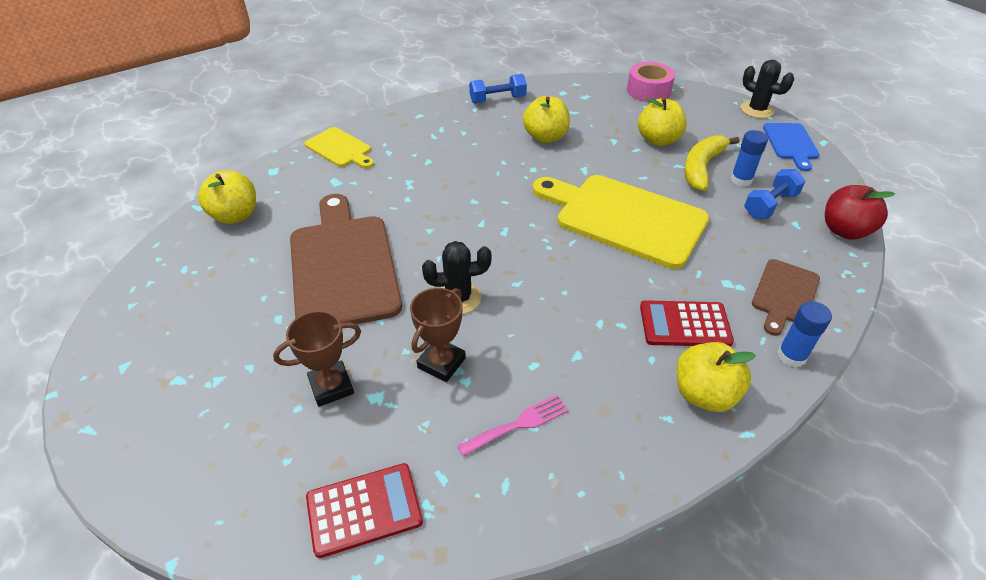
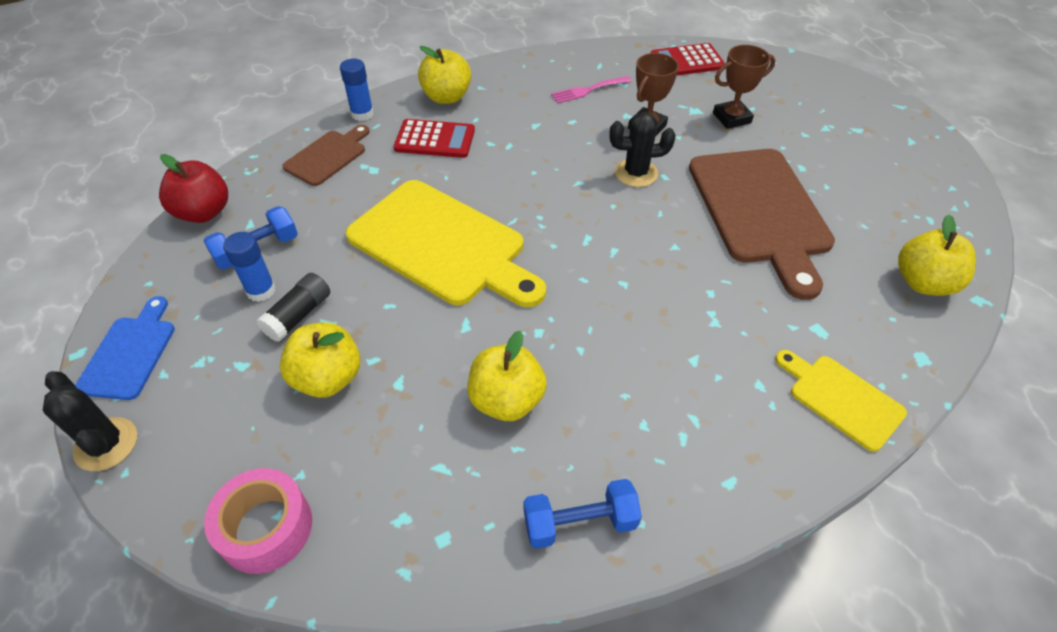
camera: 175 degrees left, 5 degrees up
(702, 168) = (299, 315): yellow banana -> black glue stick

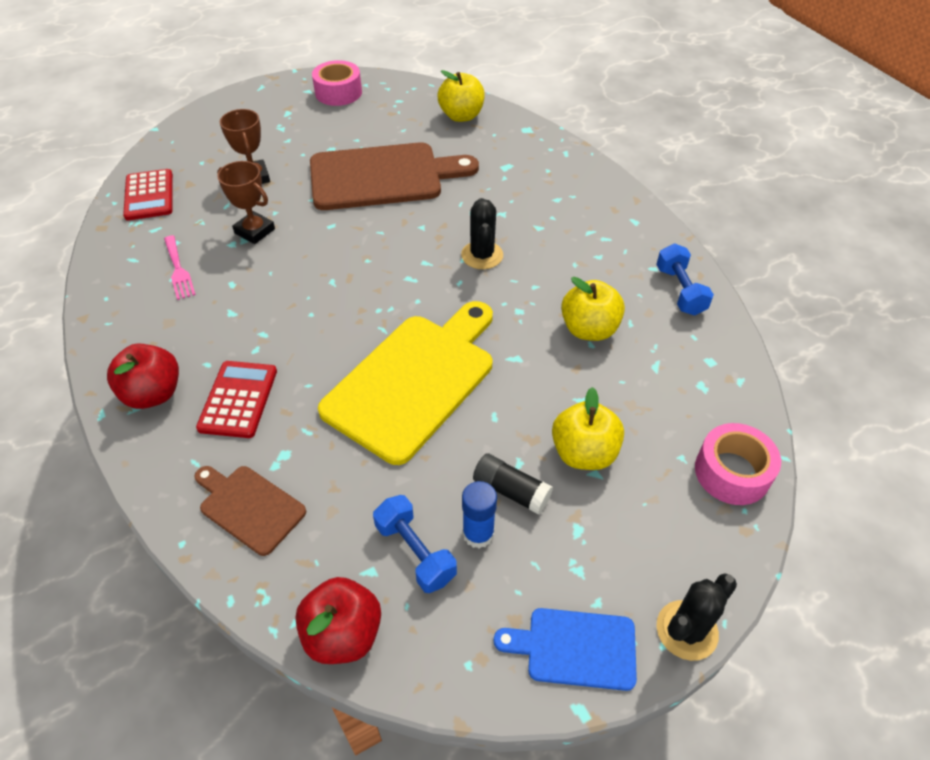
camera: 90 degrees left, 0 degrees up
(362, 114) = (165, 481): blue glue stick -> none
(446, 97) = (153, 394): yellow apple -> red apple
(636, 173) = (324, 243): black cactus -> black cactus (482, 255)
(841, 398) = (563, 166): yellow cutting board -> none
(920, 165) = (338, 92): none -> pink tape

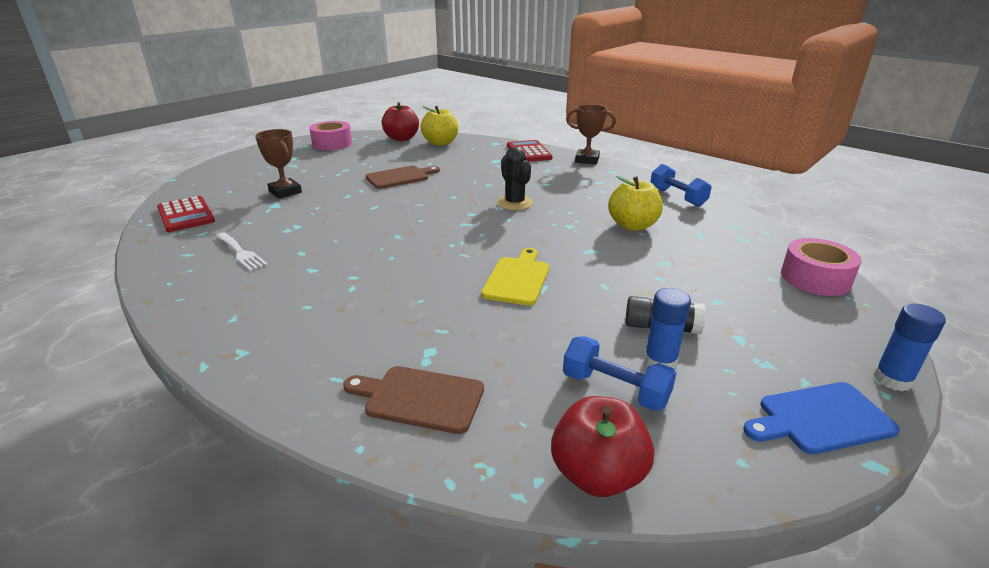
camera: 20 degrees left, 20 degrees down
(153, 394) = (258, 338): red apple -> red apple (401, 138)
(178, 270) = (241, 253): pink fork -> white fork
(238, 399) = (356, 323): red calculator -> red calculator (529, 152)
(254, 231) = (304, 220): brown trophy -> brown trophy (587, 160)
(382, 177) = (400, 177): brown cutting board -> brown cutting board, size x0.51
(414, 381) = (518, 279): yellow cutting board -> yellow cutting board, size x0.51
(584, 453) = (697, 291): yellow apple -> none
(687, 630) = (892, 379): black cactus -> blue glue stick

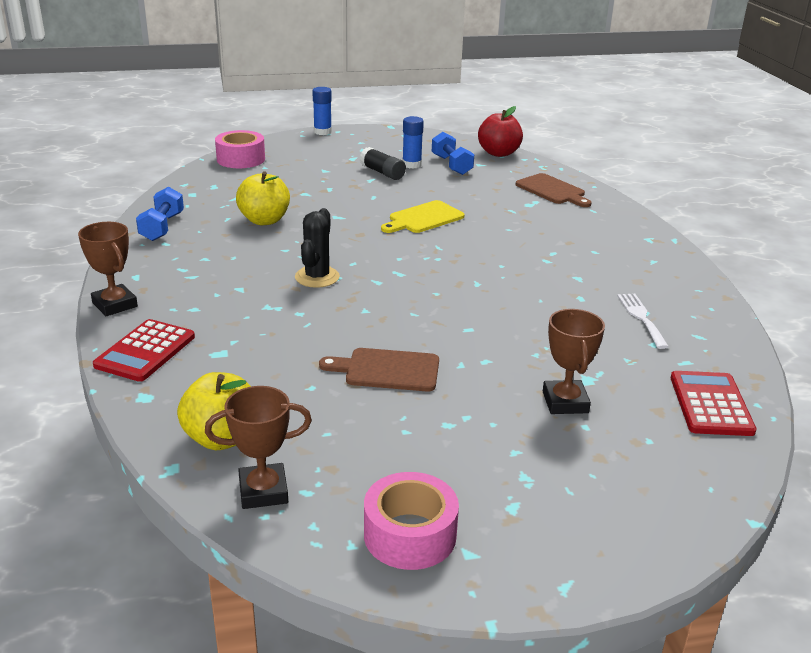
camera: 145 degrees left, 0 degrees up
(401, 138) = (263, 491): red apple -> brown trophy
(820, 418) = (381, 136): blue cutting board -> none

